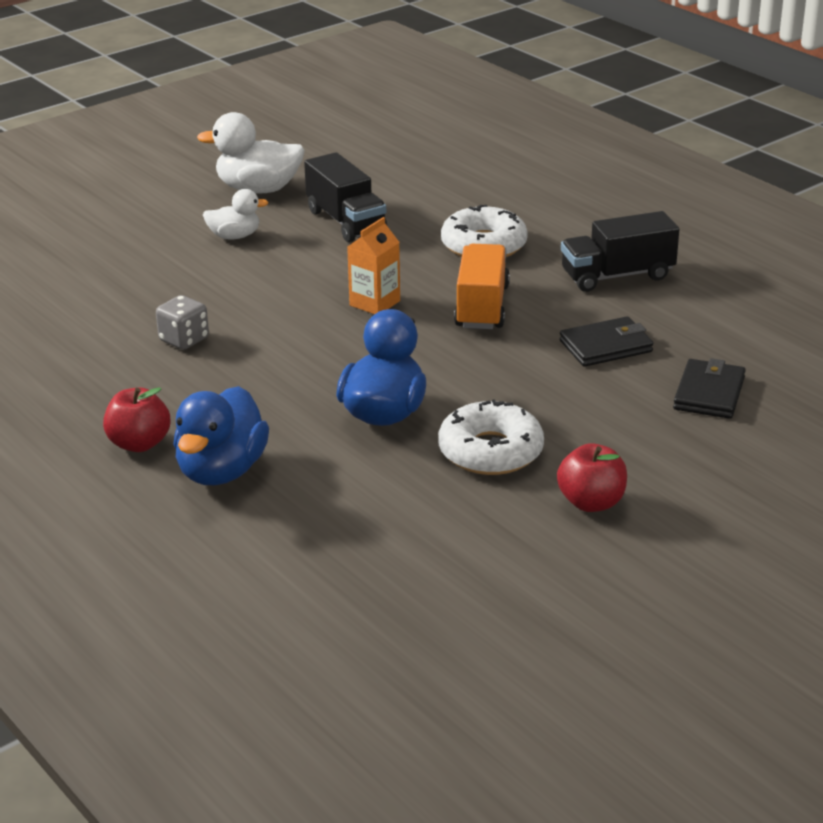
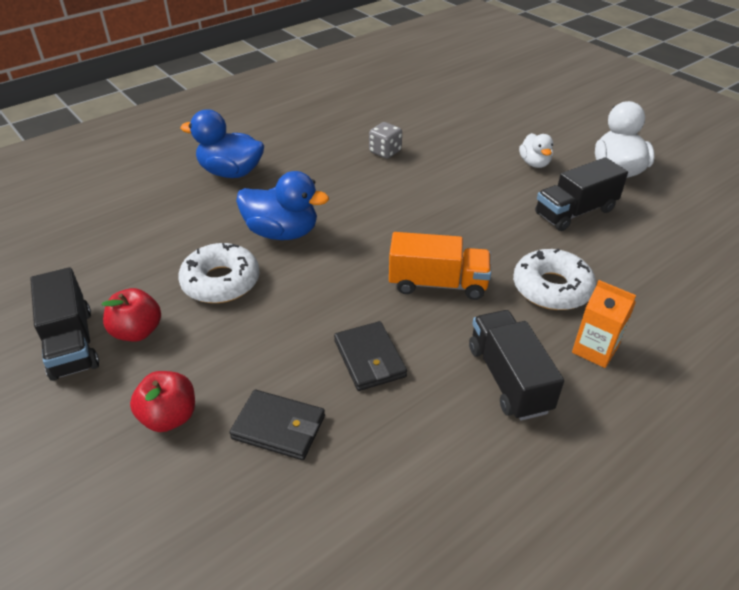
camera: 90 degrees right, 10 degrees up
(139, 444) = (267, 145): red apple -> red apple (169, 417)
(374, 303) = (439, 227): orange carton -> orange carton (595, 349)
(620, 551) = (71, 343): none -> black truck

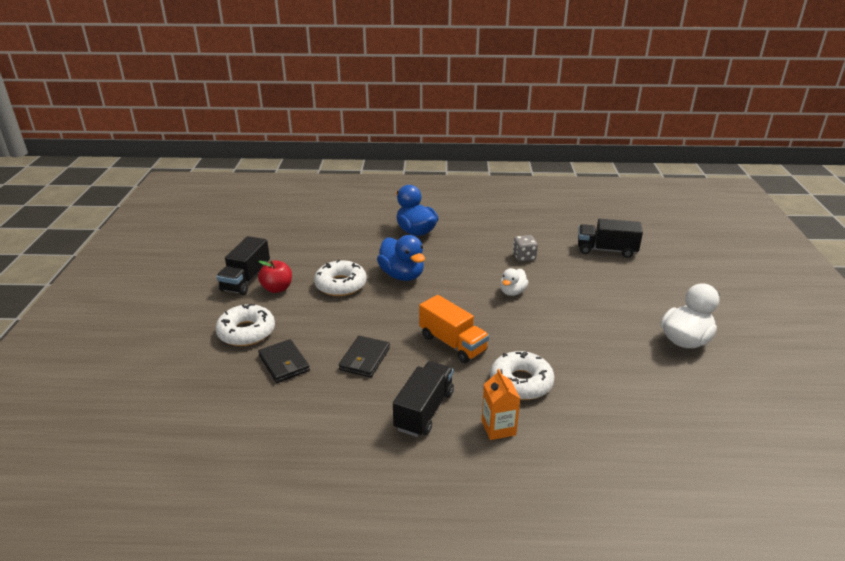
camera: 40 degrees right, 10 degrees down
(169, 417) = (246, 332): red apple -> white donut
(534, 163) = (623, 308): white duck -> white duck (512, 292)
(575, 212) = (607, 350): black truck -> black truck (606, 250)

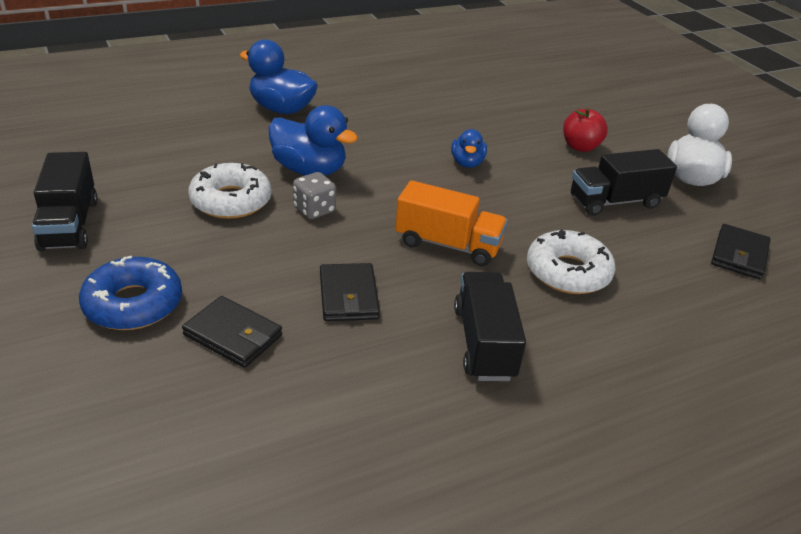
camera: 30 degrees left, 5 degrees up
(246, 332) = (133, 304): white donut -> blue donut
(277, 288) = (134, 227): red apple -> red apple (580, 147)
(498, 428) = (589, 337): orange carton -> none
(512, 292) = (467, 163): white duck -> blue duck
(524, 257) = (445, 118): grey dice -> grey dice (314, 210)
(606, 250) = (530, 93): black truck -> black truck (615, 201)
(671, 406) = (739, 255): none -> black wallet

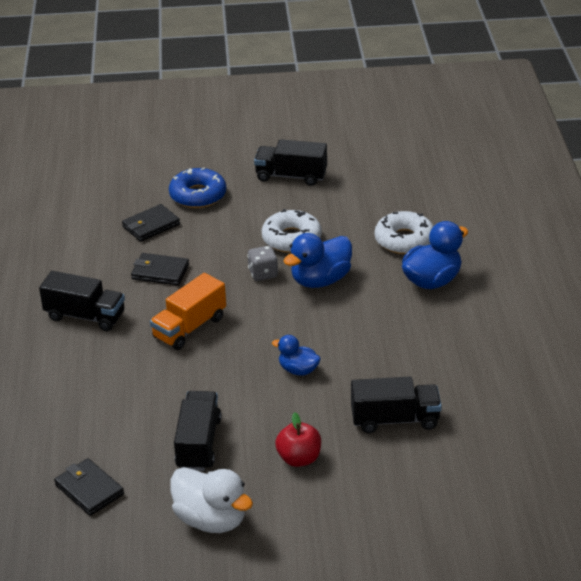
camera: 115 degrees right, 0 degrees up
(493, 110) = (395, 420): none -> black truck
(568, 272) = (126, 378): white donut -> white donut (404, 240)

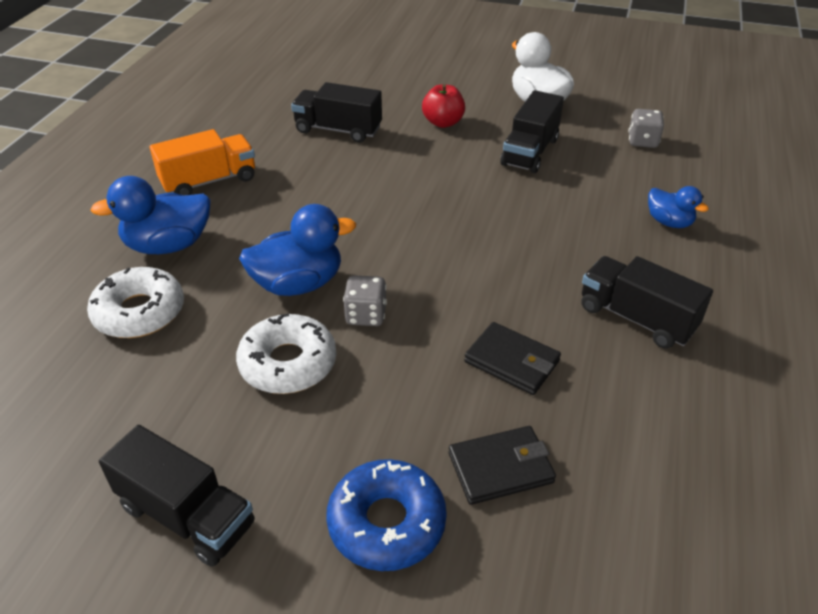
camera: 160 degrees left, 5 degrees up
(89, 489) = (642, 141): black wallet -> grey dice
(189, 327) = (498, 265): orange truck -> orange truck (209, 181)
(298, 370) = (397, 189): blue duck -> blue duck (669, 222)

